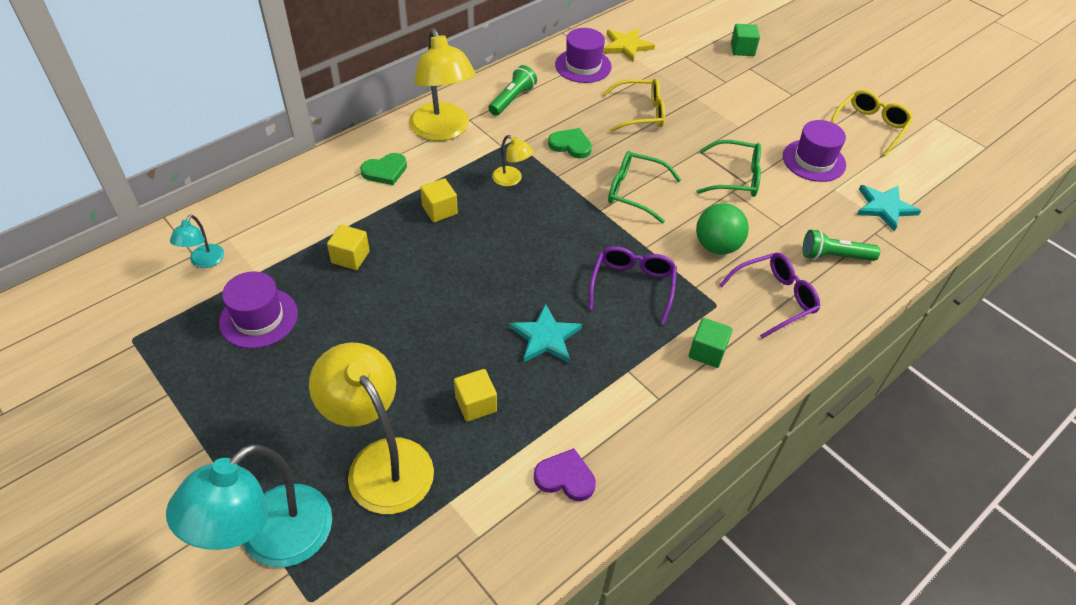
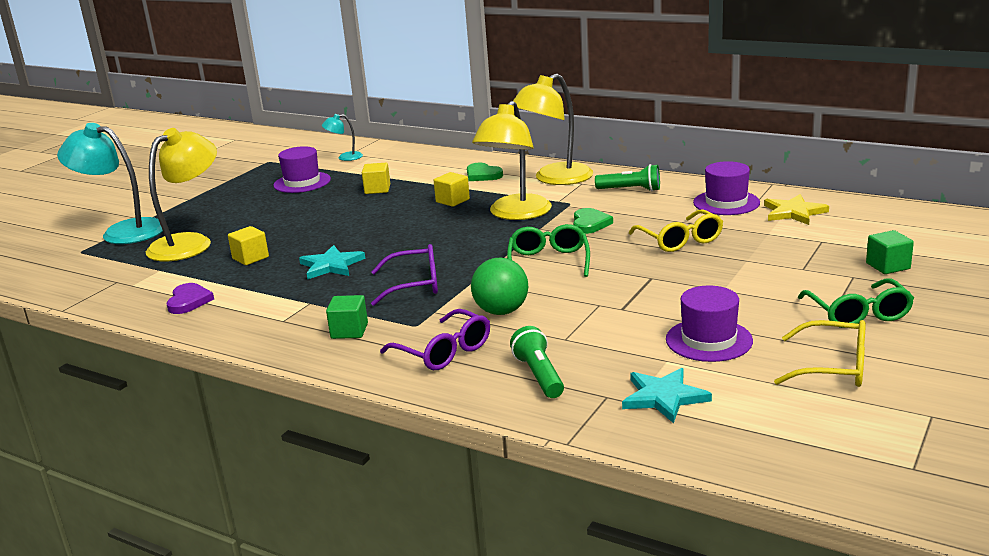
camera: 75 degrees right, 25 degrees down
(512, 180) = (515, 214): yellow lamp -> yellow lamp, size x2.14
(736, 177) = (624, 302): green glasses -> green glasses (858, 314)

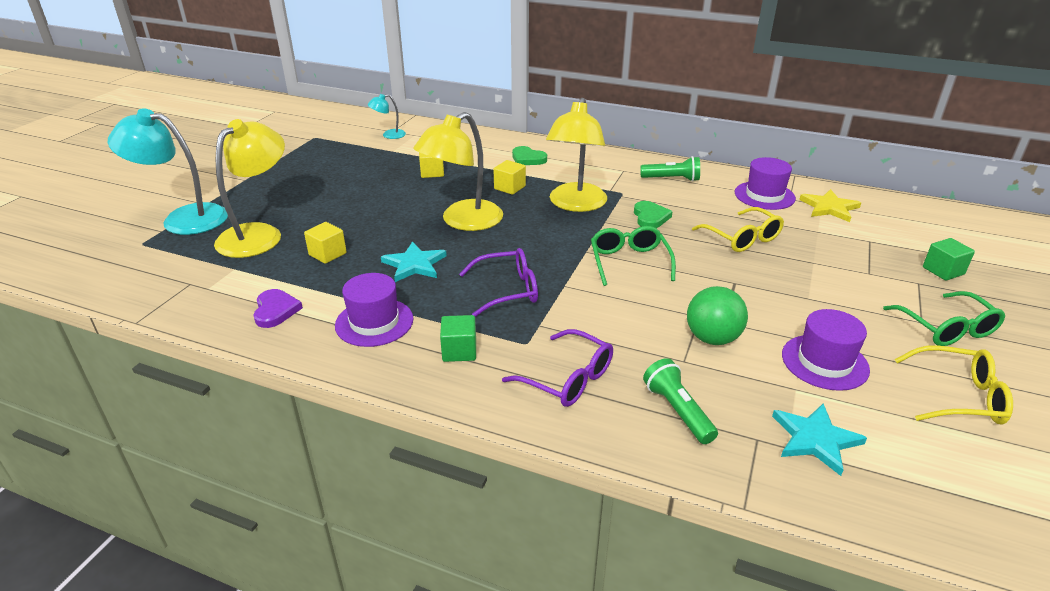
camera: 10 degrees left, 10 degrees up
(302, 182) = (355, 163): purple hat -> purple hat (374, 322)
(501, 311) = (607, 325): green ball -> green ball (712, 338)
(554, 179) = (597, 165): yellow lamp -> yellow lamp (463, 221)

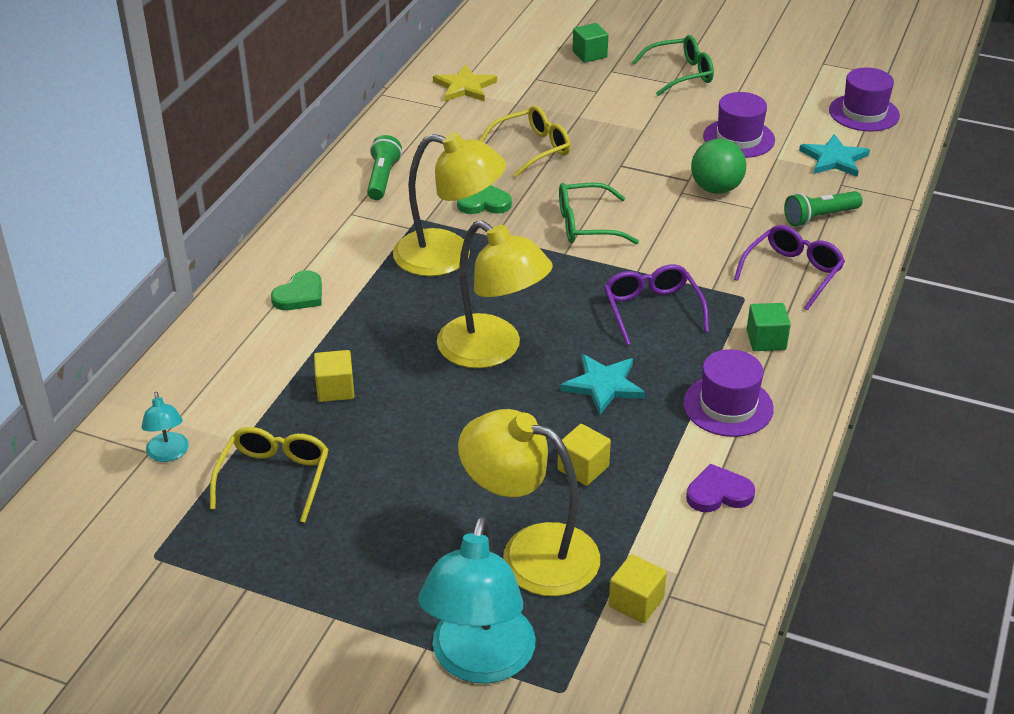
camera: 90 degrees left, 5 degrees up
(509, 187) = (395, 311): yellow cube -> yellow cube (636, 602)
(764, 195) = (433, 121): purple hat -> purple hat (864, 113)
(959, 397) = (768, 90): yellow glasses -> yellow glasses (274, 477)

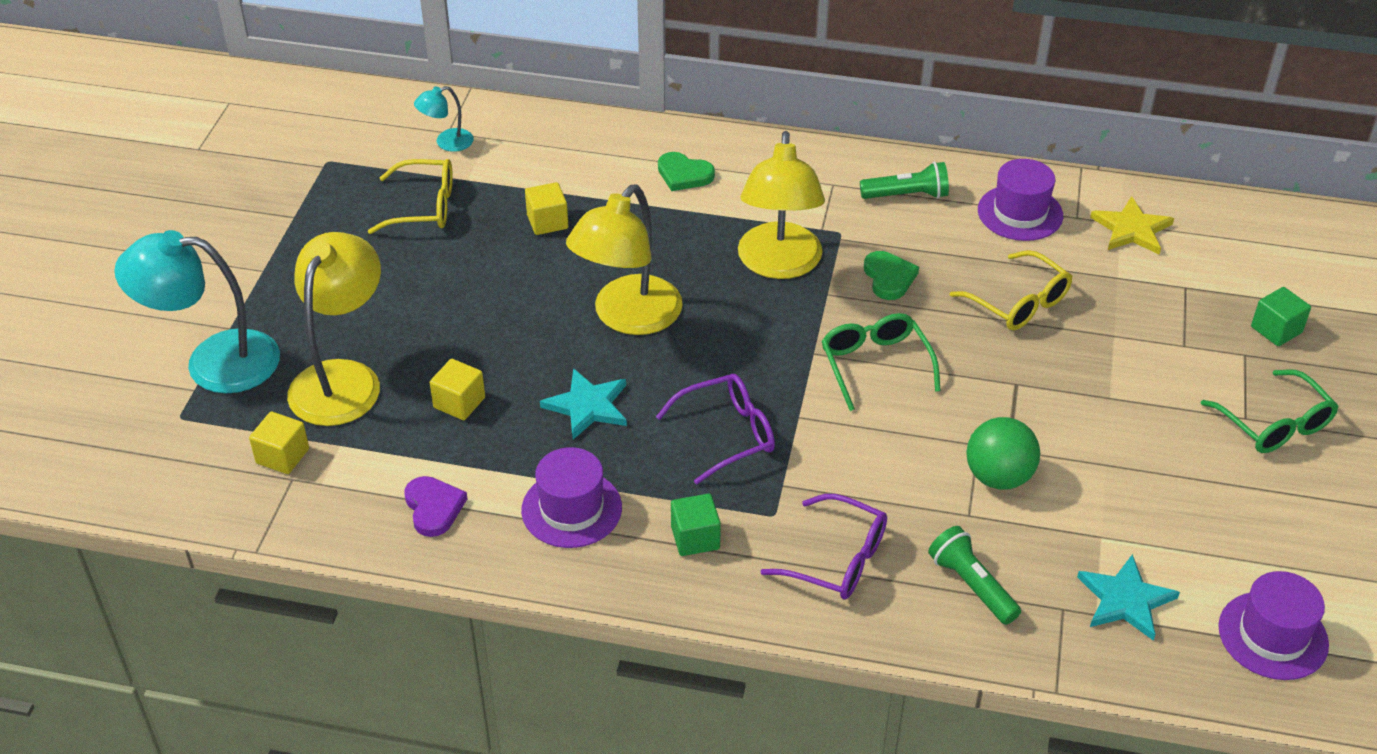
camera: 80 degrees right, 5 degrees up
(738, 138) = (1132, 494): purple hat -> purple hat (1020, 213)

